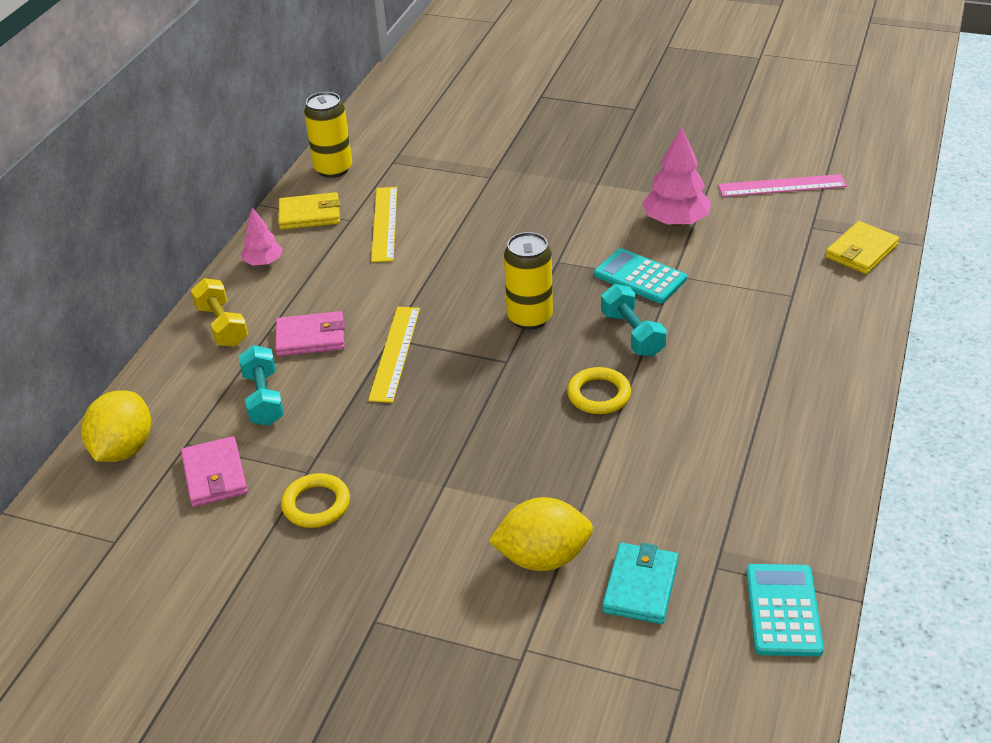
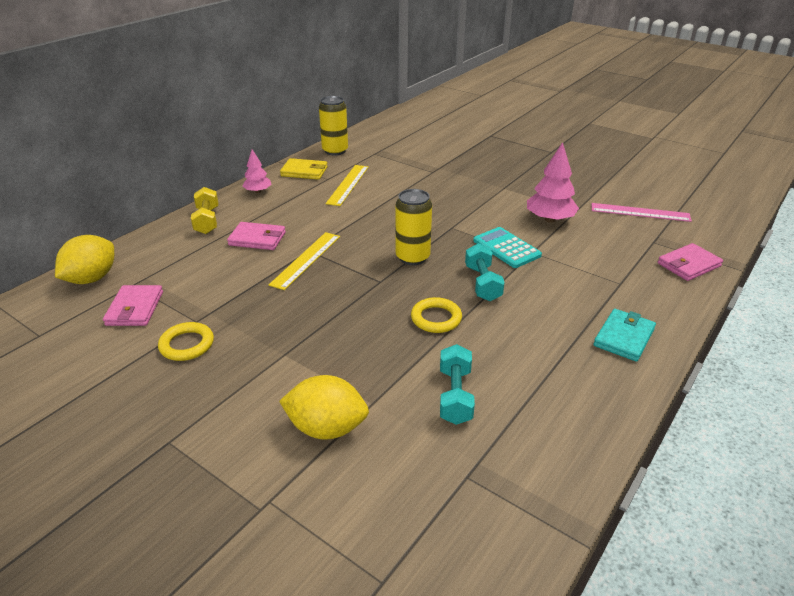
camera: 15 degrees right, 5 degrees down
(264, 398) = (201, 268): turquoise dumbbell -> turquoise dumbbell (455, 396)
(640, 586) = (393, 475): turquoise wallet -> turquoise wallet (624, 337)
(783, 610) = (511, 534): turquoise calculator -> none
(861, 251) = (688, 265): yellow wallet -> pink wallet

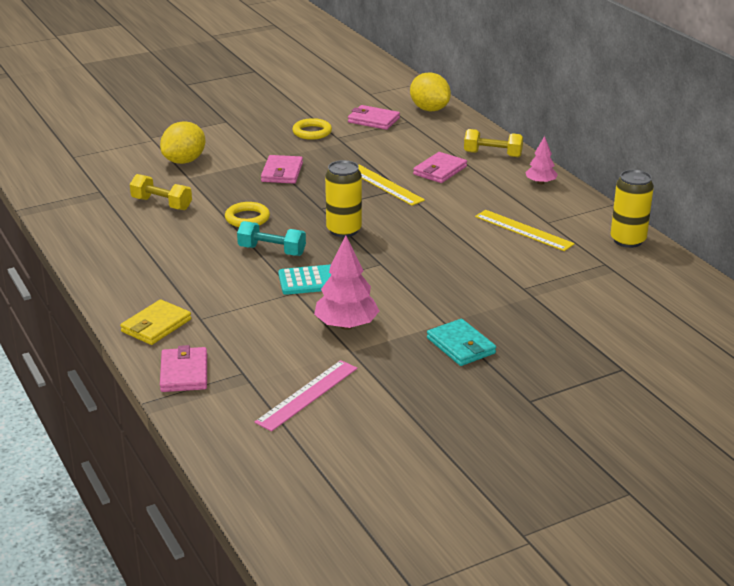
camera: 115 degrees right, 5 degrees down
(304, 171) = (575, 213): yellow wallet -> yellow wallet (156, 325)
(314, 331) = (282, 172): none -> pink wallet
(455, 396) = (161, 204): turquoise dumbbell -> yellow dumbbell
(624, 337) = (136, 288): turquoise wallet -> turquoise wallet (461, 346)

